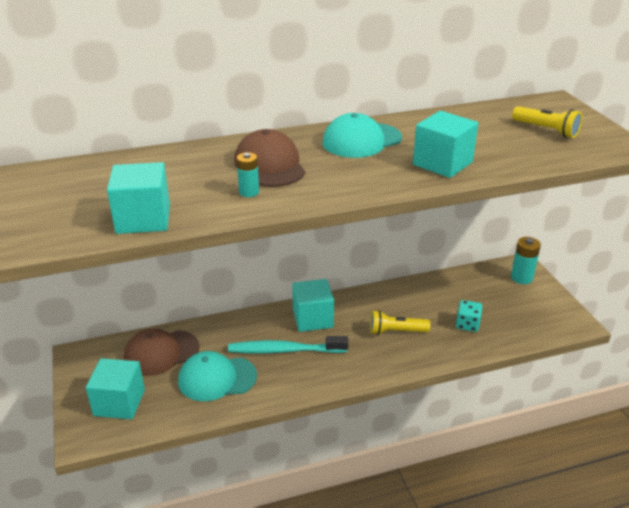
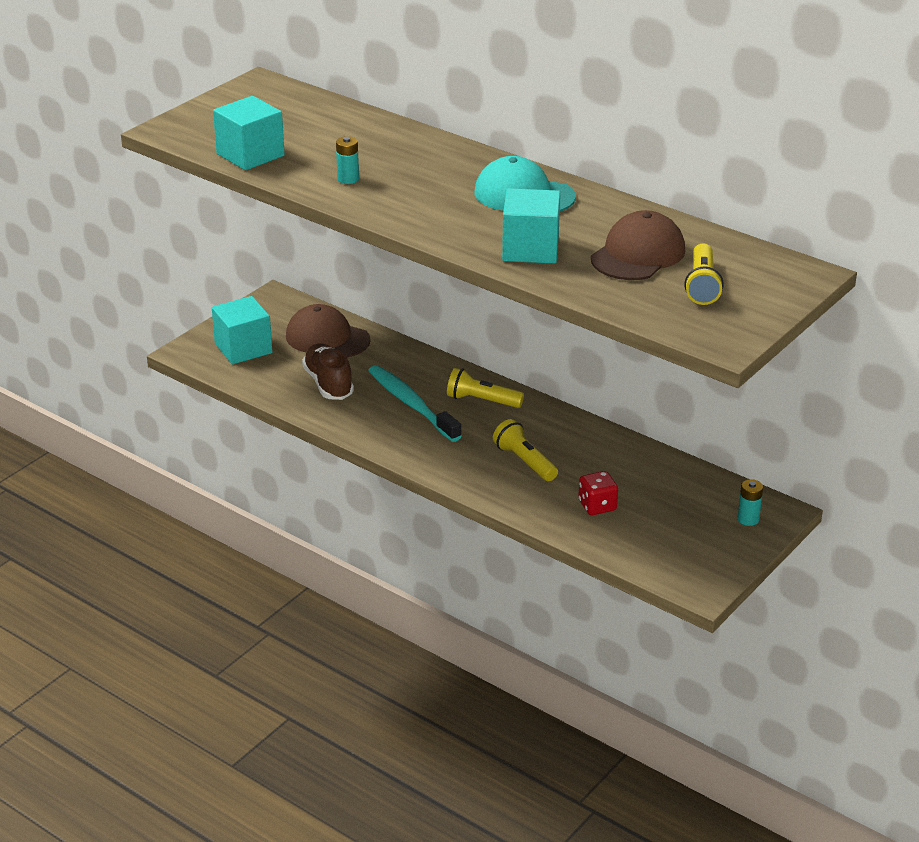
camera: 55 degrees right, 0 degrees up
(217, 378) = (328, 384): turquoise cap -> brown shoe
(269, 165) = (409, 170): brown cap -> brown cap (638, 254)
(312, 318) = (481, 400): turquoise cube -> yellow flashlight
(467, 324) = (597, 506): turquoise dice -> red dice
(521, 278) = (748, 519): turquoise battery -> turquoise battery, size x0.64

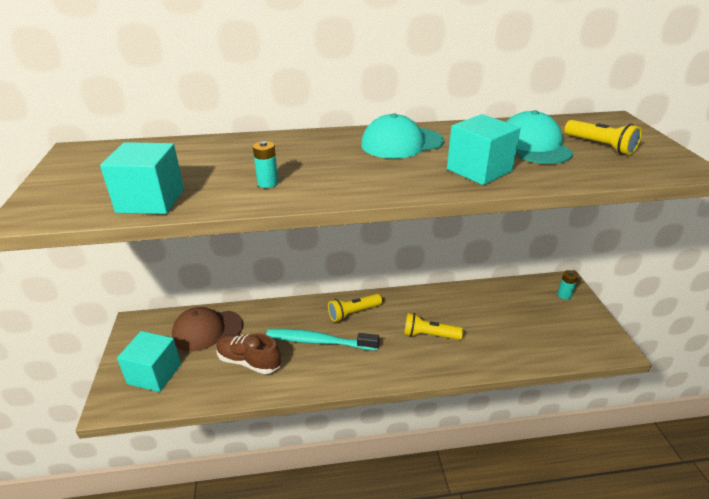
camera: 45 degrees left, 0 degrees up
(597, 506) = (501, 336): red dice -> none
(638, 254) = (533, 145): brown cap -> turquoise cap

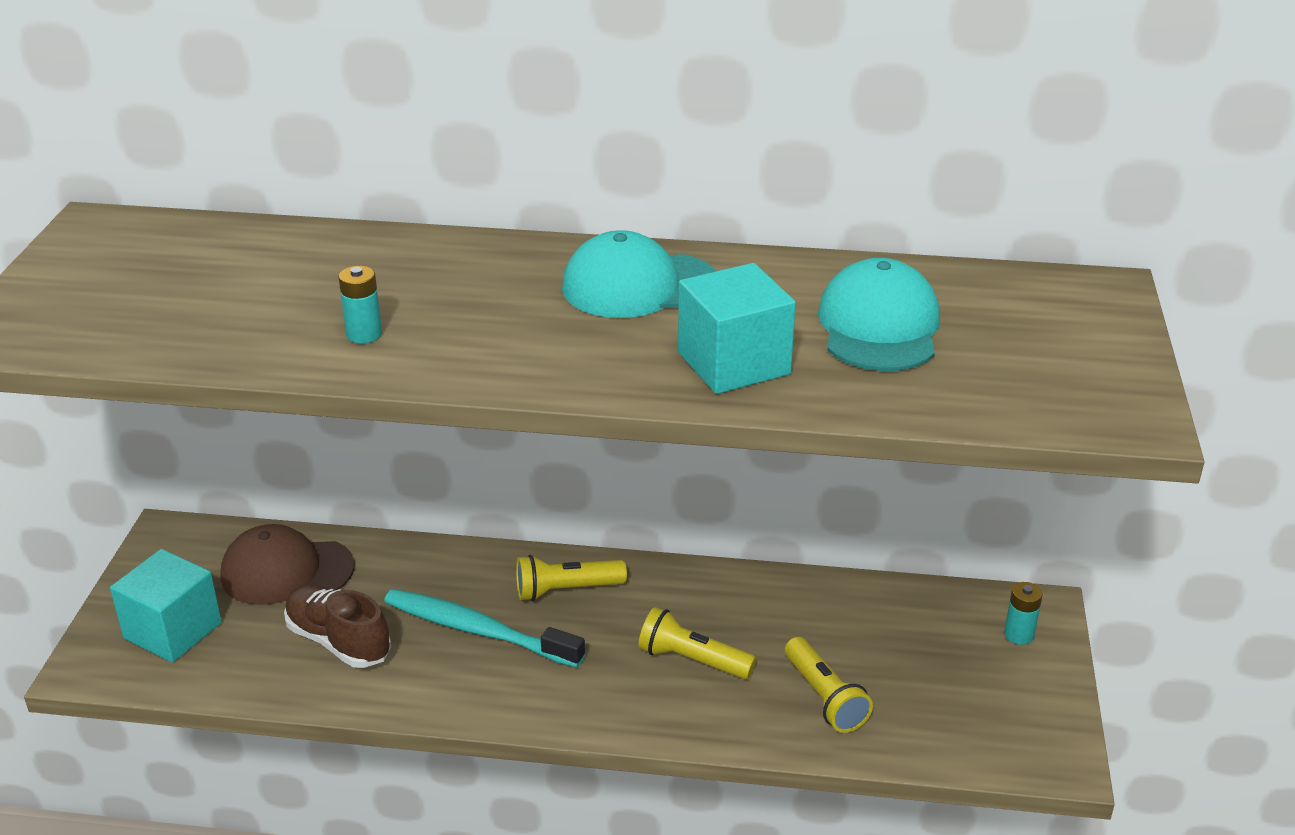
camera: 15 degrees right, 0 degrees up
(151, 200) = (173, 339): turquoise cube -> none
(600, 146) = (1008, 346): yellow flashlight -> yellow flashlight (825, 698)

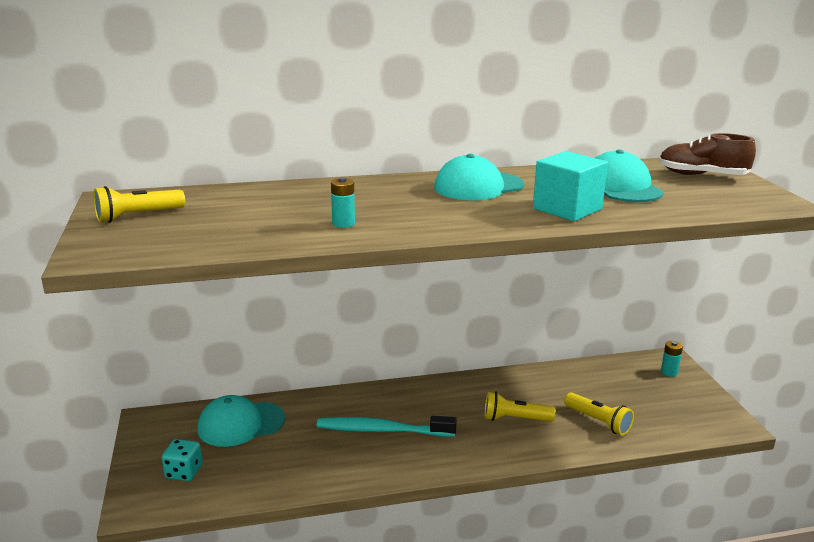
camera: 20 degrees left, 10 degrees down
(173, 630) = (184, 472): turquoise cube -> turquoise dice
(286, 571) = (241, 424): brown cap -> turquoise cap
(338, 641) = (299, 454): brown shoe -> brown shoe (702, 175)
(566, 590) = (419, 399): yellow flashlight -> yellow flashlight (137, 216)

